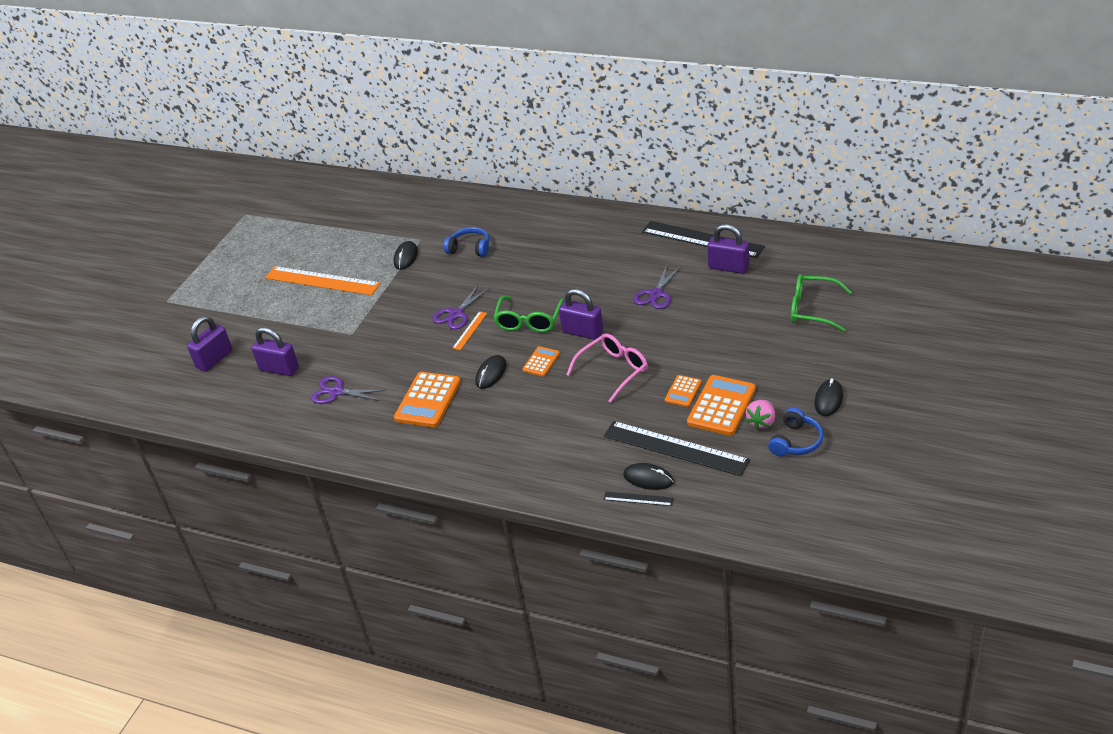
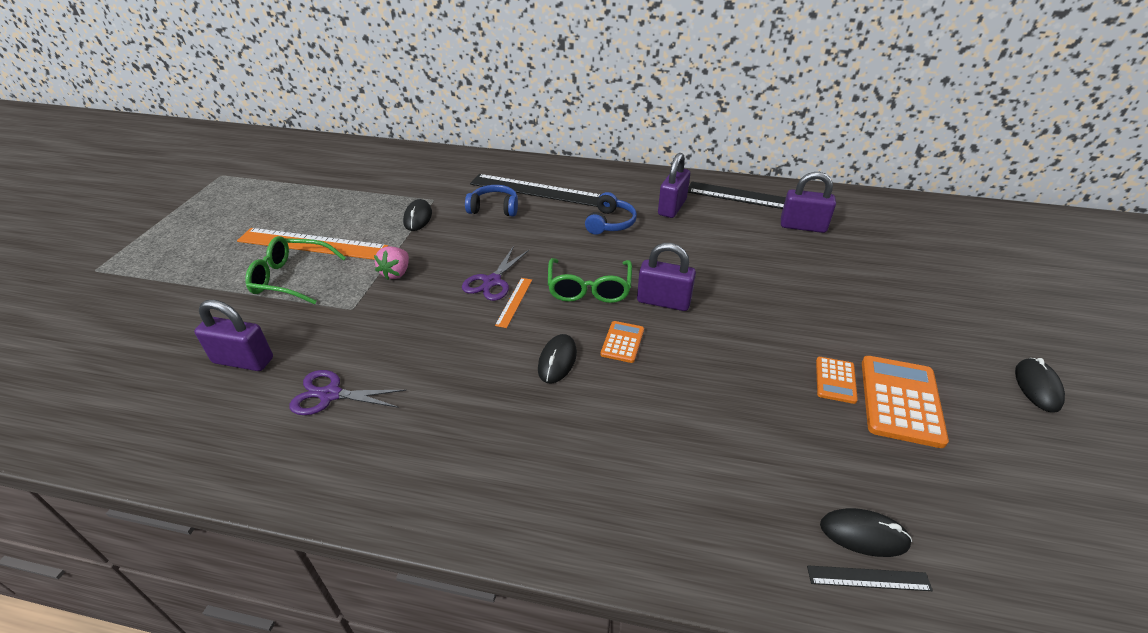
camera: 15 degrees left, 0 degrees up
(214, 359) = (145, 348): purple padlock -> purple padlock (672, 207)
(428, 400) = (472, 404): orange calculator -> none
(613, 370) = (726, 352): pink glasses -> none
(656, 294) = (735, 256): purple scissors -> none
(675, 448) = (875, 474): black ruler -> black ruler (535, 190)
(761, 422) = (972, 425): pink strawberry -> pink strawberry (396, 273)
(796, 441) = (1042, 455): blue headphones -> blue headphones (610, 223)
(812, 309) = (929, 271): green glasses -> green glasses (291, 278)

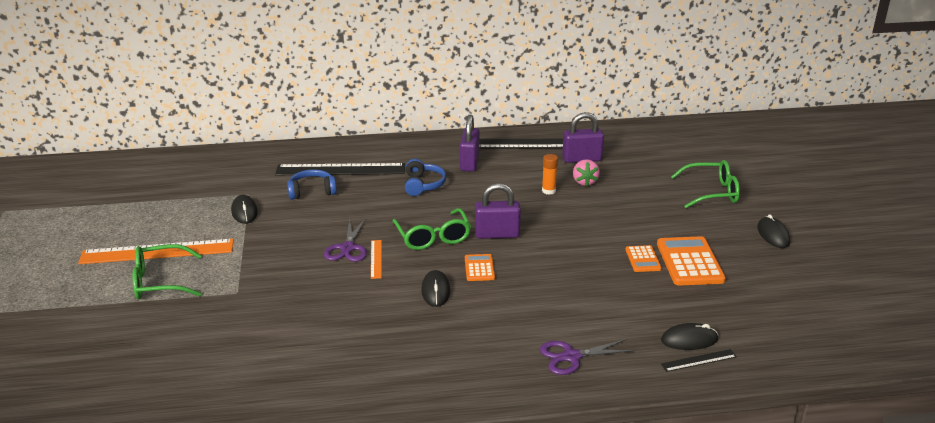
camera: 20 degrees left, 10 degrees down
(243, 360) = (168, 348): purple padlock -> none
(330, 395) = (265, 353): purple scissors -> purple scissors (571, 357)
(396, 273) = (257, 259): pink strawberry -> pink strawberry (584, 182)
(748, 258) = (548, 191): none -> orange glue stick
(960, 303) = (712, 192): none -> green glasses

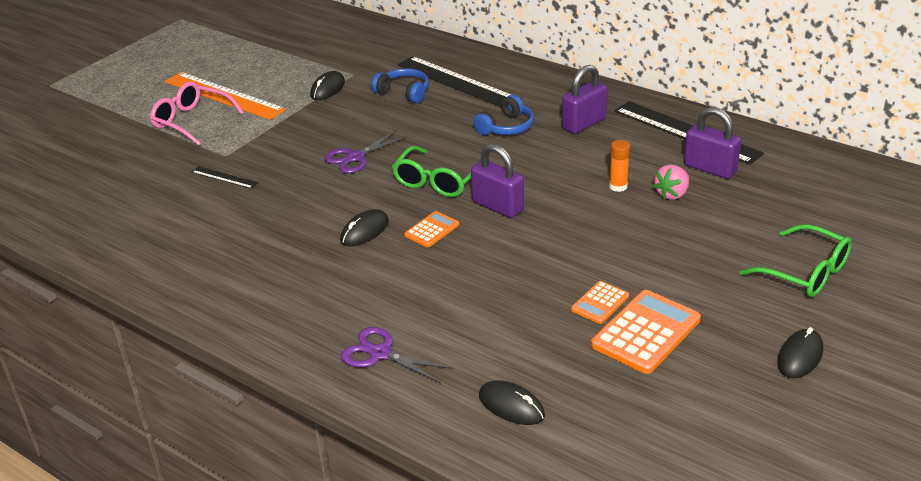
camera: 45 degrees right, 5 degrees up
(159, 282) = (191, 121): green glasses -> pink glasses
(376, 259) = (362, 178): orange ruler -> none
(698, 360) = (487, 430): black ruler -> black ruler (224, 177)

